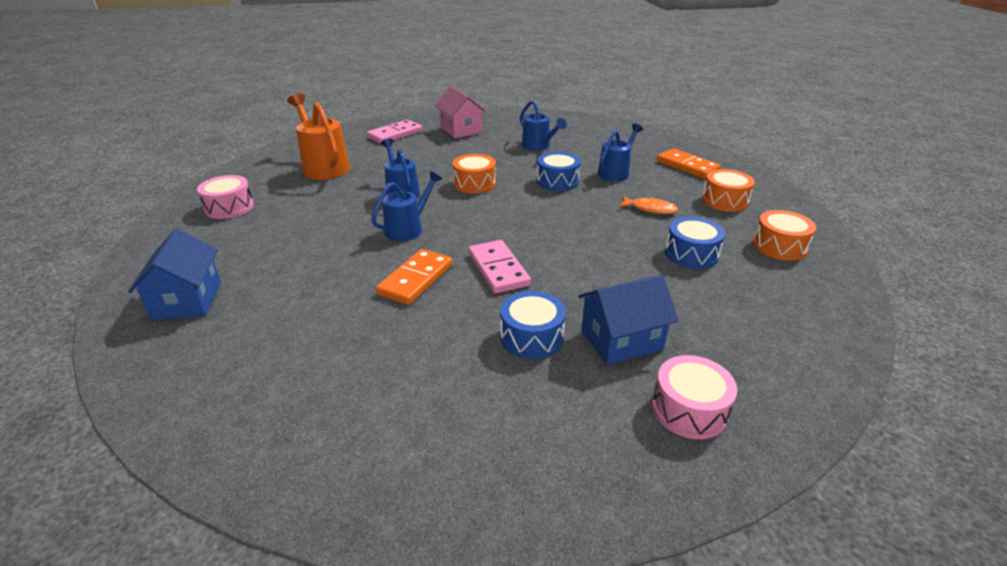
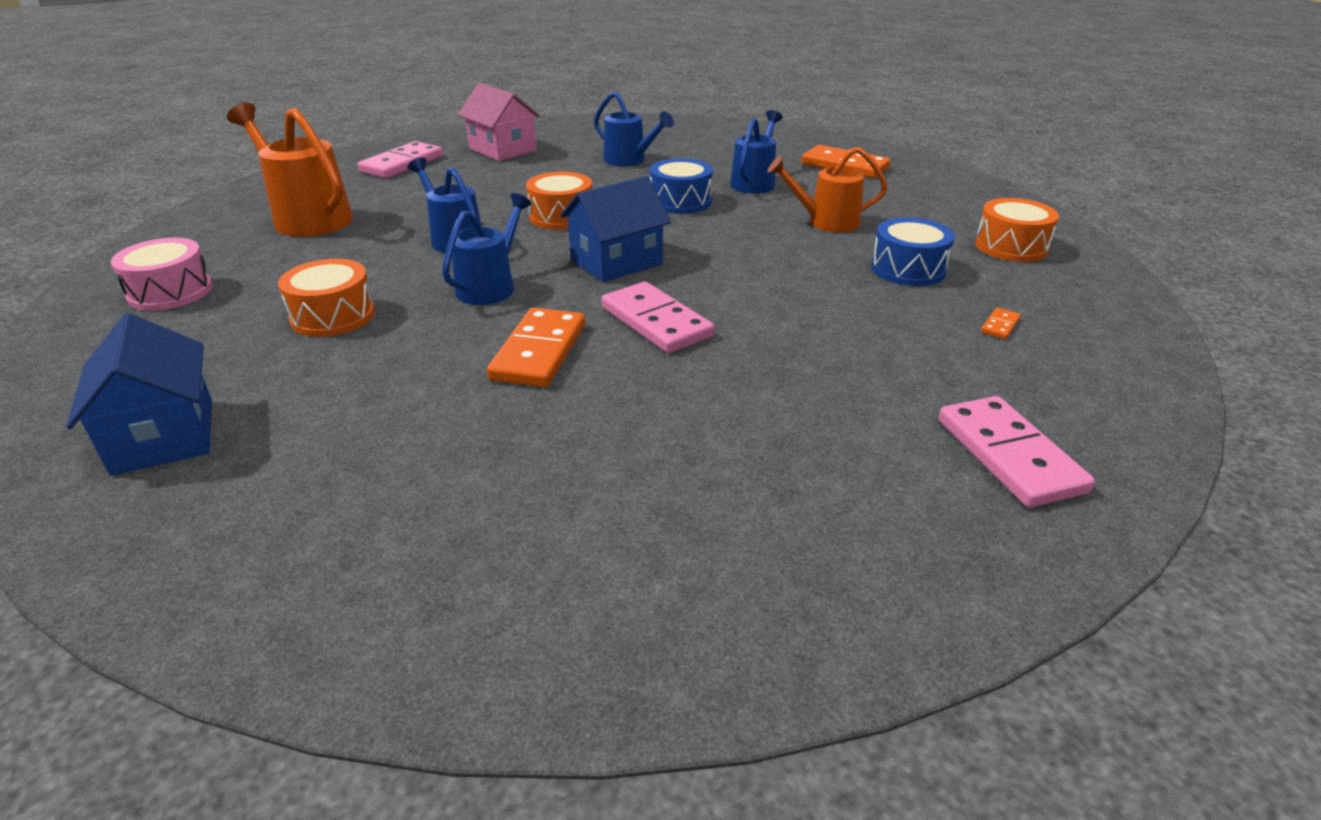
camera: 15 degrees left, 0 degrees up
(531, 337) = (751, 401): blue drum -> none
(621, 340) = (875, 386): blue house -> blue house (616, 262)
(650, 209) = (825, 222): orange fish -> orange watering can
(689, 409) = (1008, 455): pink drum -> pink domino
(724, 200) = (915, 201): orange drum -> orange drum (333, 316)
(736, 308) = (1000, 326): none -> orange domino

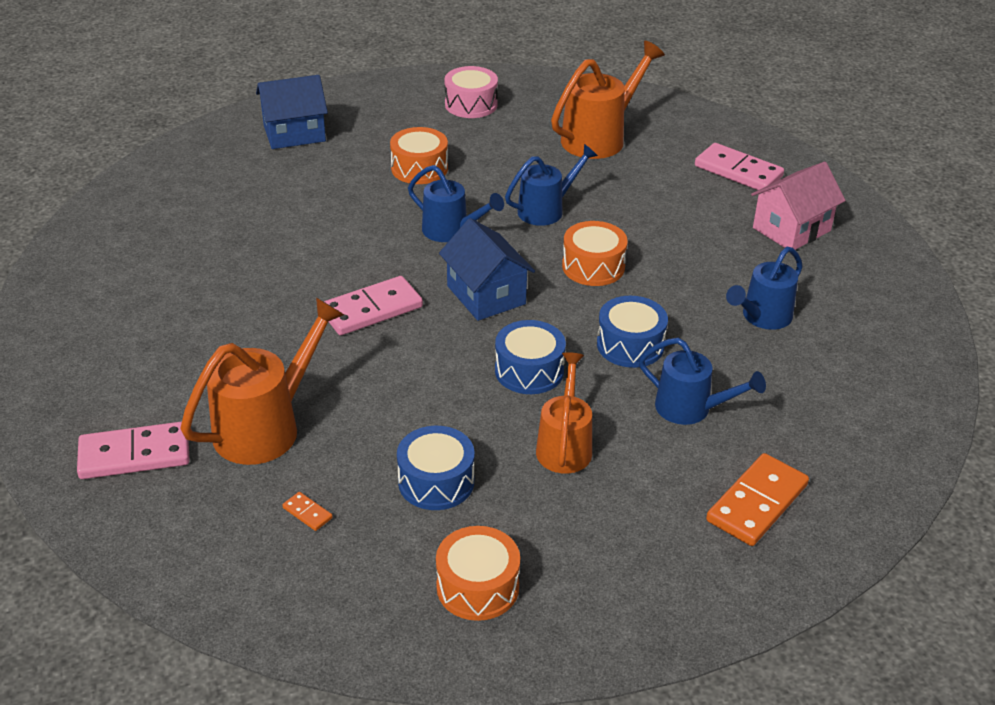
camera: 95 degrees right, 5 degrees up
(539, 352) = (343, 254): orange domino -> none
(733, 238) = (529, 371): none -> blue drum
(893, 365) = (267, 426): none -> orange watering can

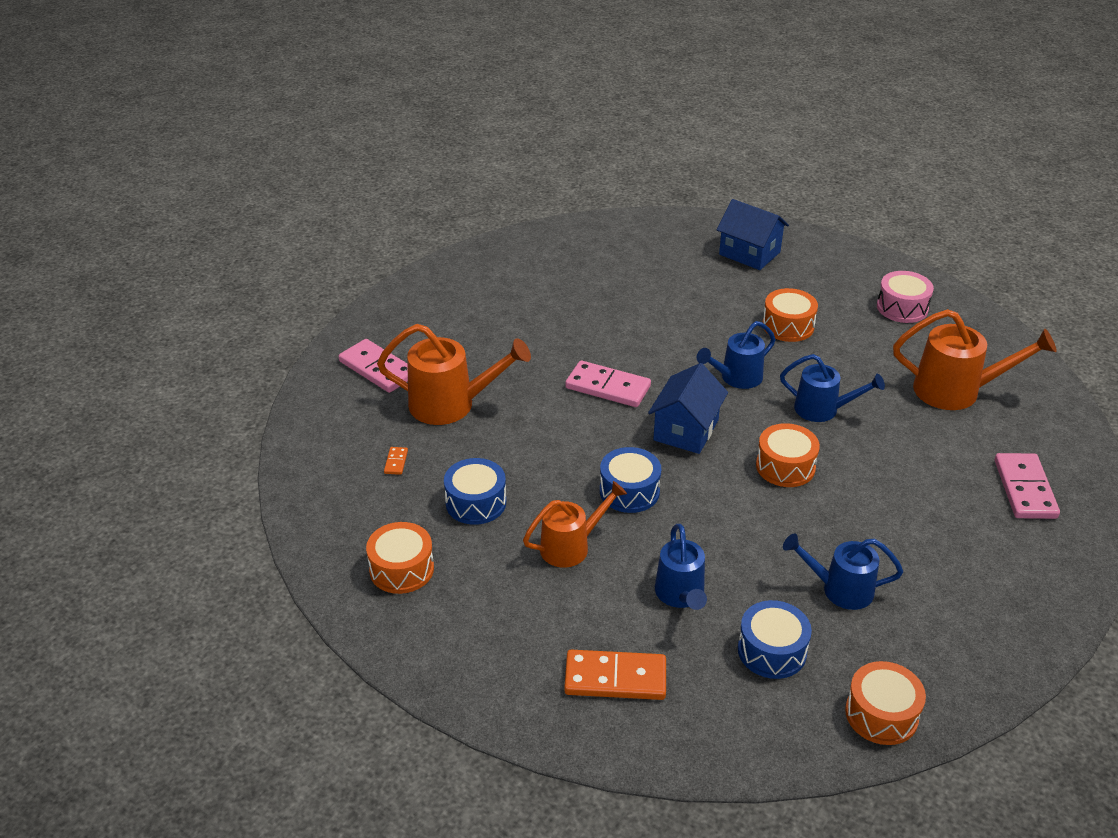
camera: 55 degrees right, 0 degrees up
(452, 231) = (736, 378): blue watering can -> blue watering can turned 60 degrees clockwise
(630, 345) = (716, 529): blue drum -> blue drum (772, 651)
(791, 229) = (985, 557): pink house -> none
(911, 371) = (881, 714): none -> orange drum

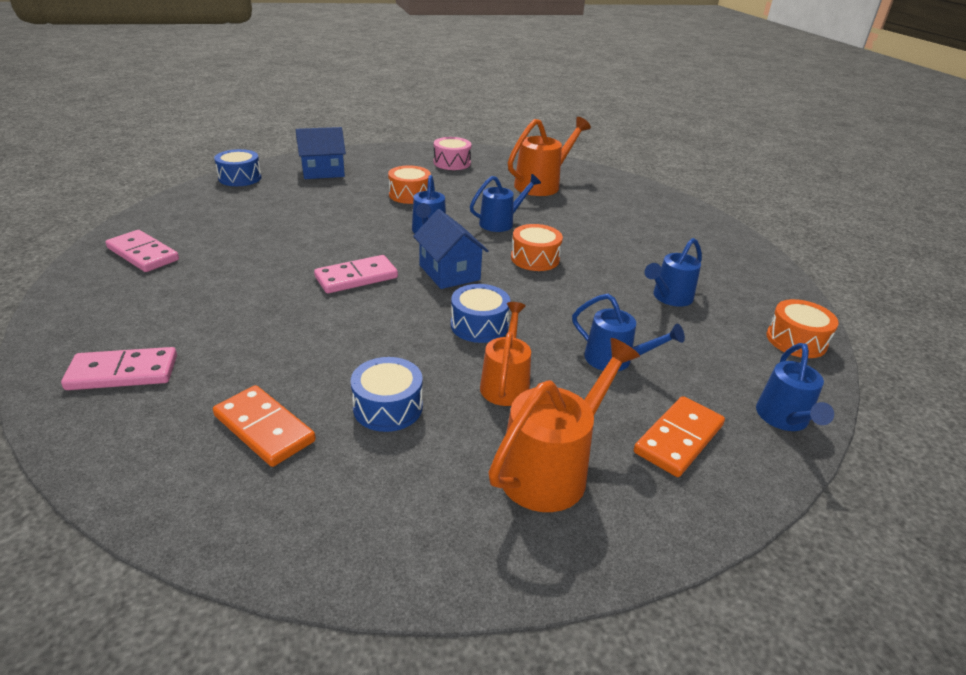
camera: 55 degrees left, 5 degrees down
(396, 462) = (264, 428): orange domino -> orange domino, size x2.30
(401, 569) = (413, 504): orange drum -> none
(452, 405) = (248, 356): orange watering can -> orange watering can (553, 468)
(722, 741) = (784, 420): none -> blue watering can
(772, 651) = (705, 351): blue drum -> blue drum (240, 178)
(1025, 489) = (643, 208): pink domino -> pink domino (143, 254)

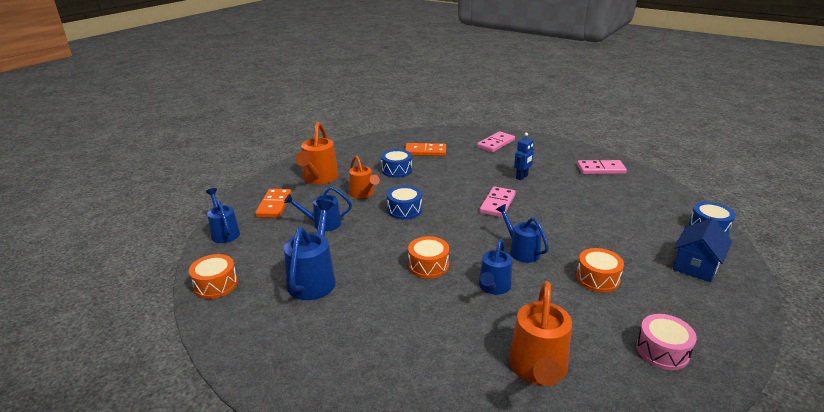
camera: 145 degrees right, 5 degrees down
(248, 293) = (522, 177): none -> blue robot
(449, 272) = (461, 229): blue house -> none
(669, 298) = (314, 278): blue watering can -> blue watering can, size x1.51

